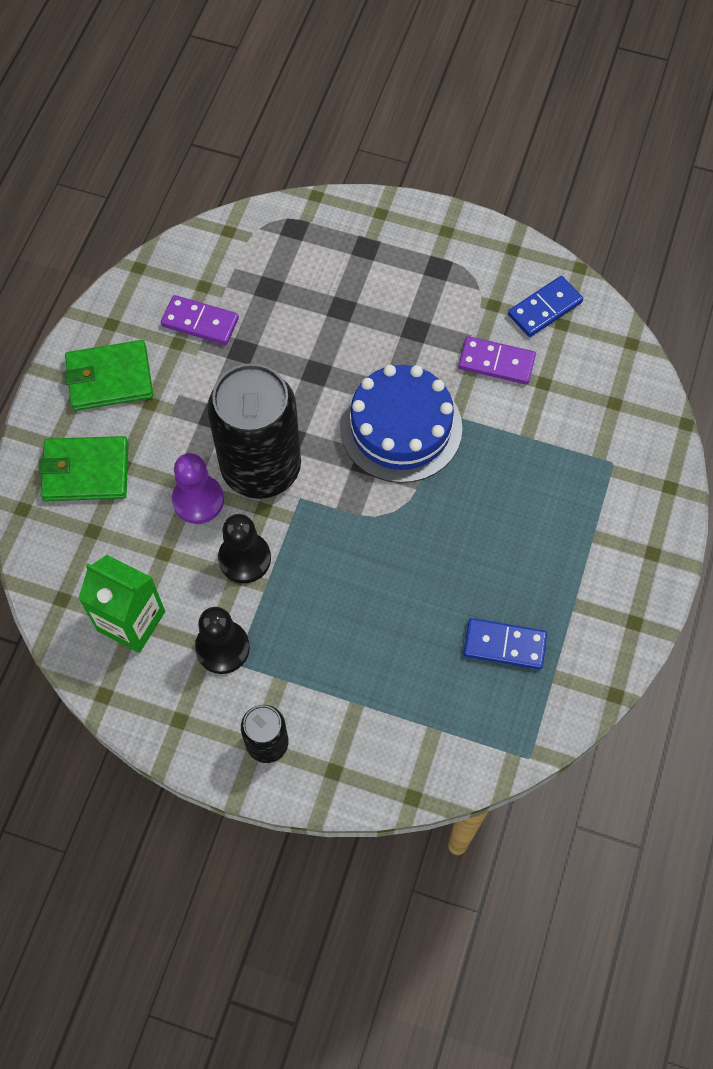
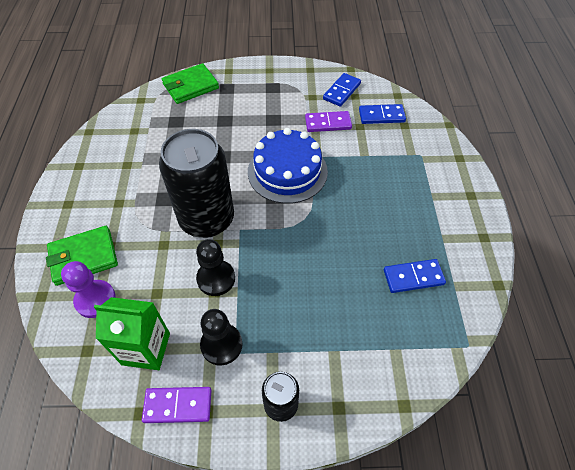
camera: 20 degrees left, 10 degrees down
(110, 378) = (86, 196): green wallet -> green wallet (190, 86)
(198, 500) = (170, 251): purple pawn -> purple pawn (95, 299)
(200, 322) = (138, 149): purple domino -> purple domino (178, 405)
(586, 375) = (381, 116): none -> blue domino

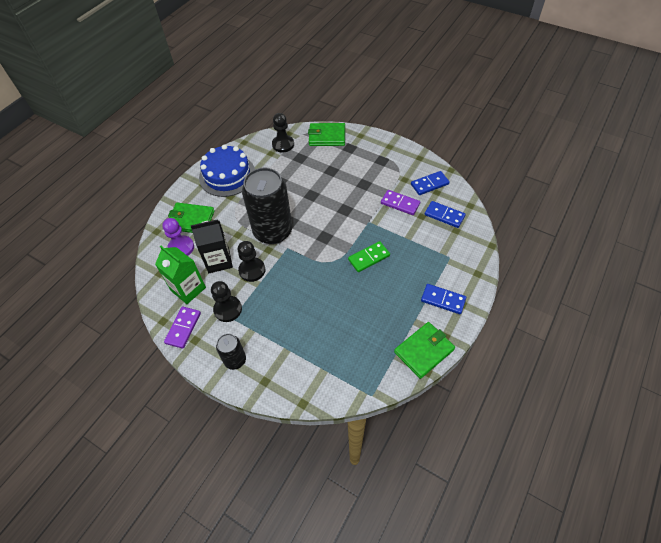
camera: 35 degrees right, 0 degrees up
(143, 115) = (283, 144): none -> black pawn
(162, 289) = (218, 261): none -> black carton
(178, 405) = (183, 328): purple domino -> purple domino turned 75 degrees clockwise
(287, 171) = (345, 224): blue cake -> blue cake (227, 175)
(341, 195) = (369, 258): none -> green domino
(413, 277) = (372, 335): blue domino -> blue domino (443, 300)
(477, 264) = (424, 351): none -> green wallet

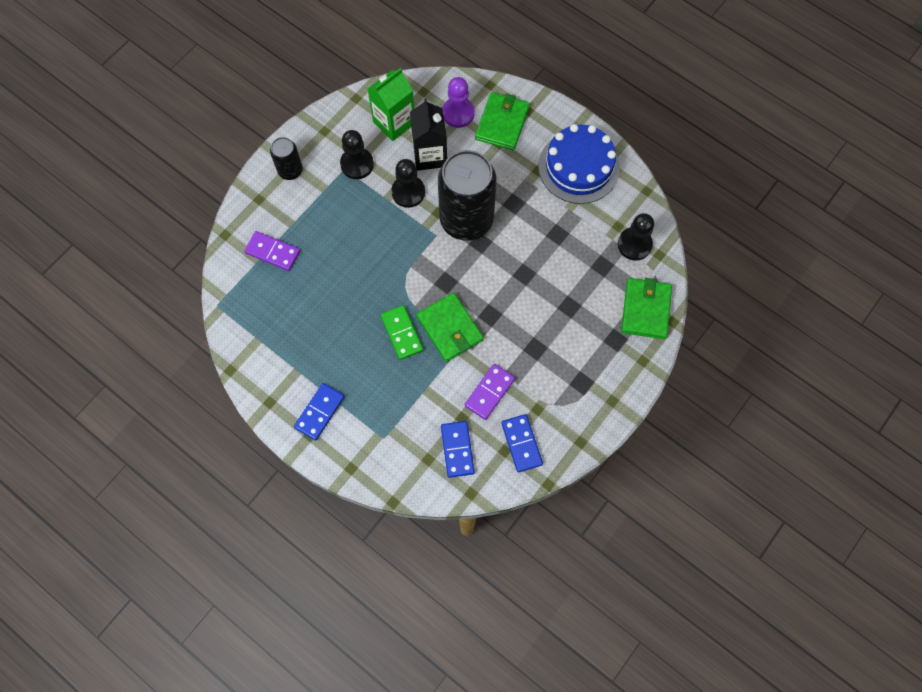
camera: 95 degrees right, 15 degrees up
(183, 328) = (342, 119): purple domino -> purple domino (272, 252)
(424, 351) = (256, 372): green wallet -> green wallet (450, 328)
(444, 215) = (457, 449): blue domino -> blue domino turned 45 degrees counterclockwise

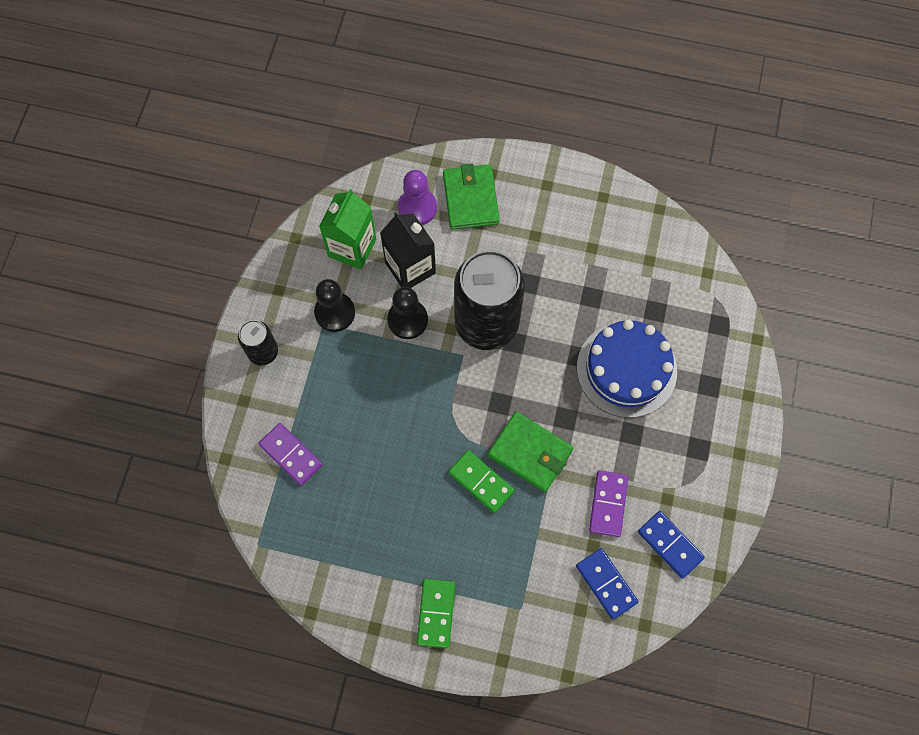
camera: 25 degrees left, 0 degrees up
(272, 252) = (290, 455): purple domino -> purple domino turned 45 degrees clockwise
(319, 412) = (436, 613): blue domino -> green domino
(578, 167) = (576, 213): blue cake -> blue cake (626, 369)
(634, 244) = (676, 273): black pawn -> none
(645, 310) = (723, 339): green wallet -> none

